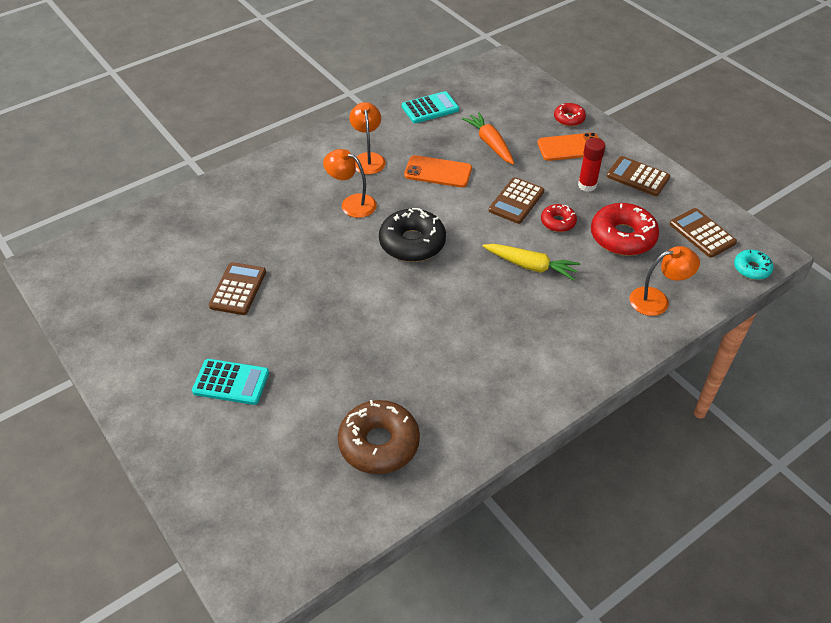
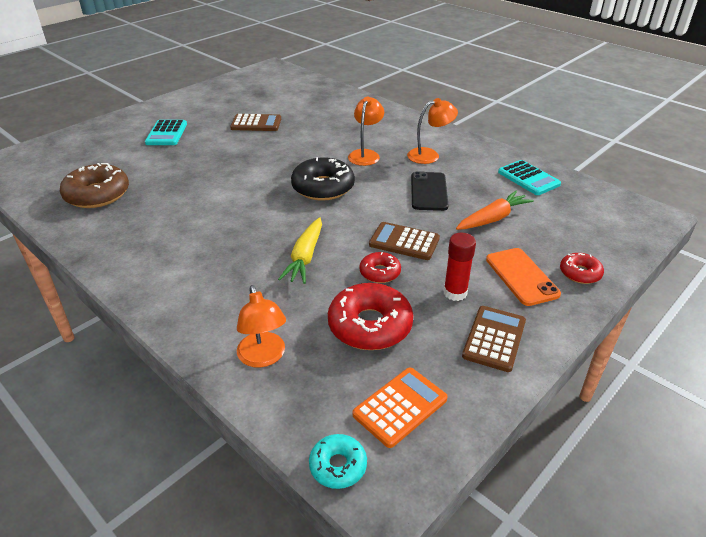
camera: 80 degrees right, 10 degrees down
(438, 172) = (428, 191): orange phone -> black phone
(702, 233) = (400, 407): brown calculator -> orange calculator

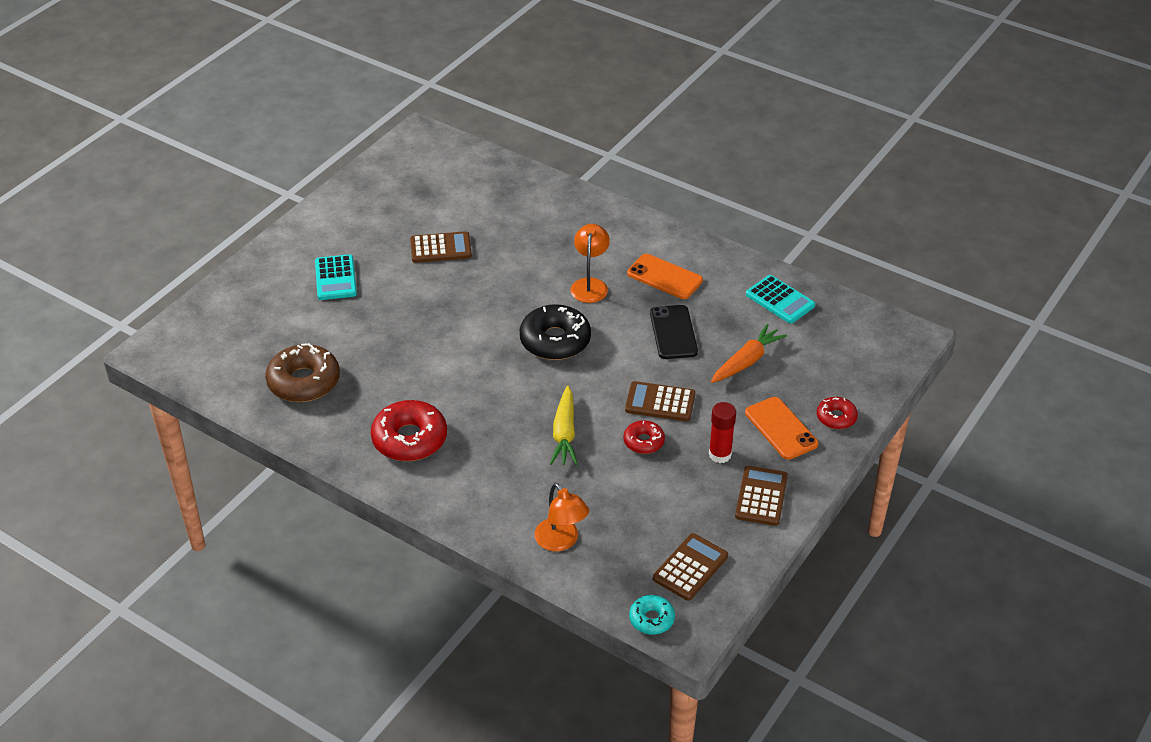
camera: 10 degrees left, 5 degrees up
(370, 325) = (647, 498): red donut -> red donut (409, 439)
(400, 407) = (690, 567): orange calculator -> brown calculator
(429, 155) = (664, 277): orange lamp -> orange phone

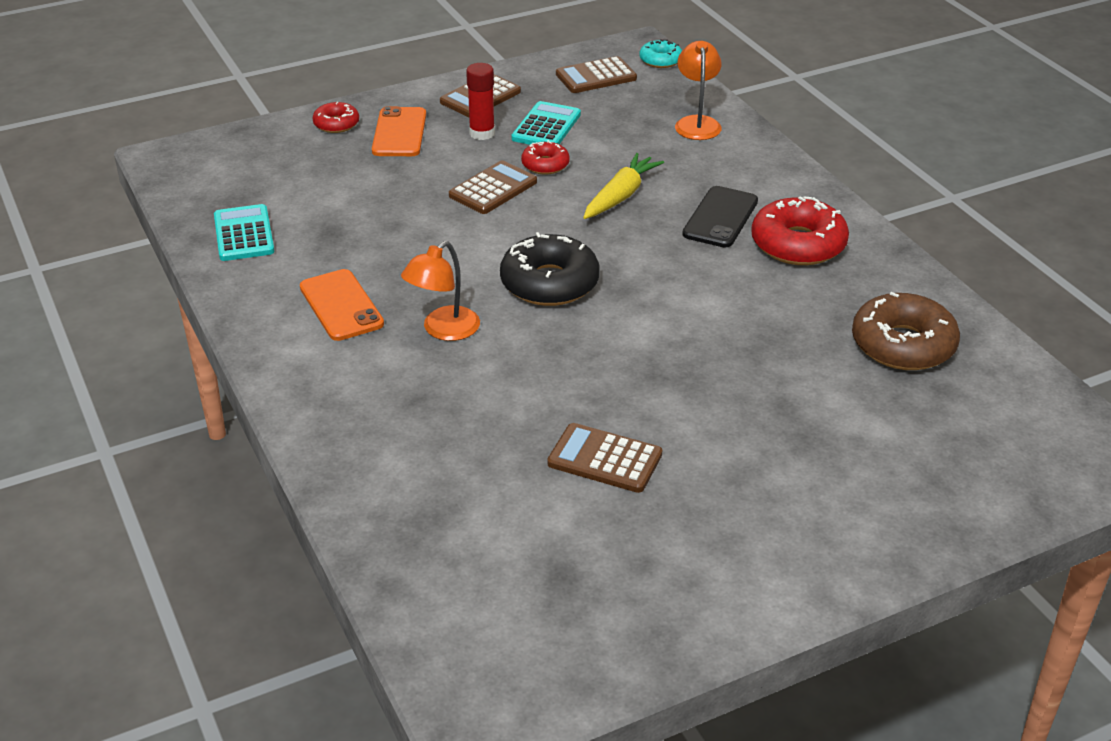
camera: 150 degrees left, 5 degrees down
(335, 278) = (795, 471): turquoise calculator -> turquoise calculator (546, 127)
(660, 402) = (493, 189): brown calculator -> brown calculator turned 90 degrees counterclockwise
(673, 332) = (403, 244): black phone -> black phone (720, 218)
(746, 361) = (359, 192): orange carrot -> none

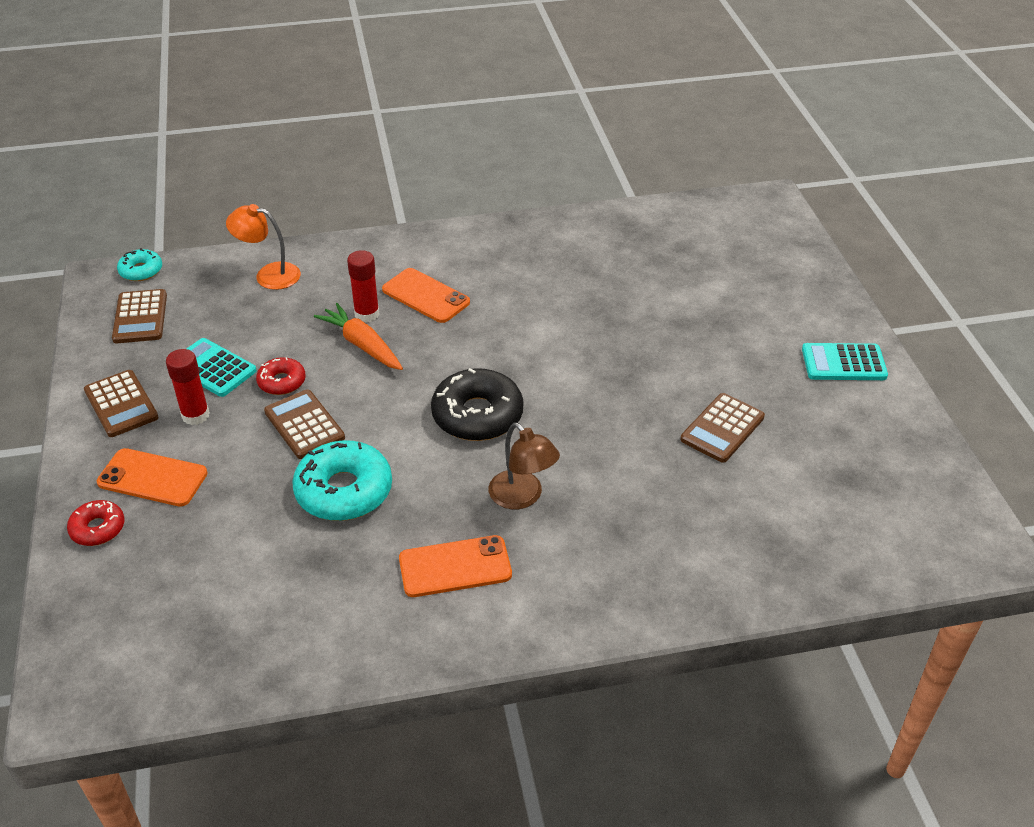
camera: 75 degrees left, 5 degrees up
(244, 234) = (285, 636): turquoise calculator -> turquoise calculator (843, 363)
(416, 227) = (344, 491): none -> turquoise donut
(443, 330) = (522, 497): orange lamp -> brown lamp
(621, 196) = (362, 345): yellow carrot -> orange carrot
(669, 189) = (367, 314): none -> red glue stick
(720, 218) = (426, 296): black phone -> orange phone
(798, 244) = (483, 265): red donut -> none
(903, 345) = (628, 250): brown donut -> none

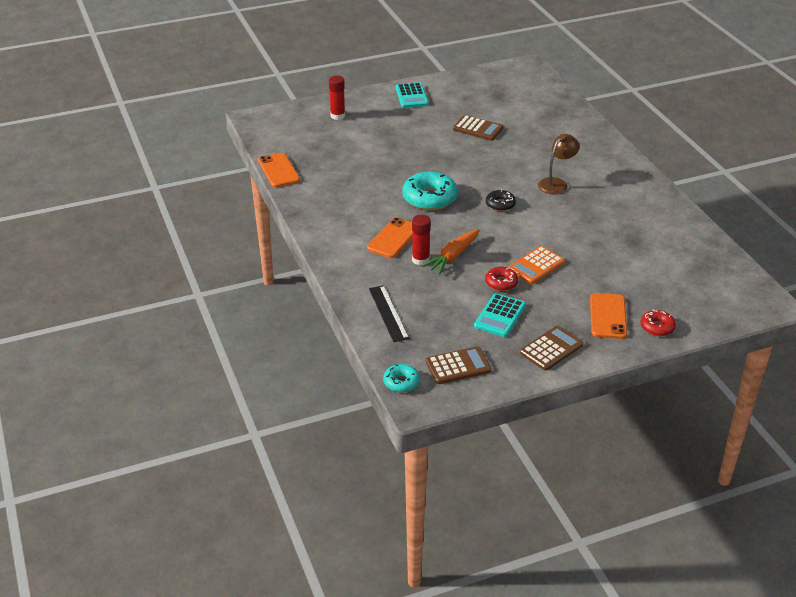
camera: 100 degrees left, 5 degrees down
(195, 415) = (547, 312): red glue stick -> red glue stick (337, 116)
(269, 274) = (388, 313): orange lamp -> black ruler
(304, 425) = (536, 266): brown calculator -> orange calculator
(344, 491) = (581, 241): turquoise donut -> turquoise donut (429, 198)
(455, 567) = (614, 198): orange phone -> orange phone (278, 170)
(477, 415) = (500, 204): black donut -> black donut, size x0.54

